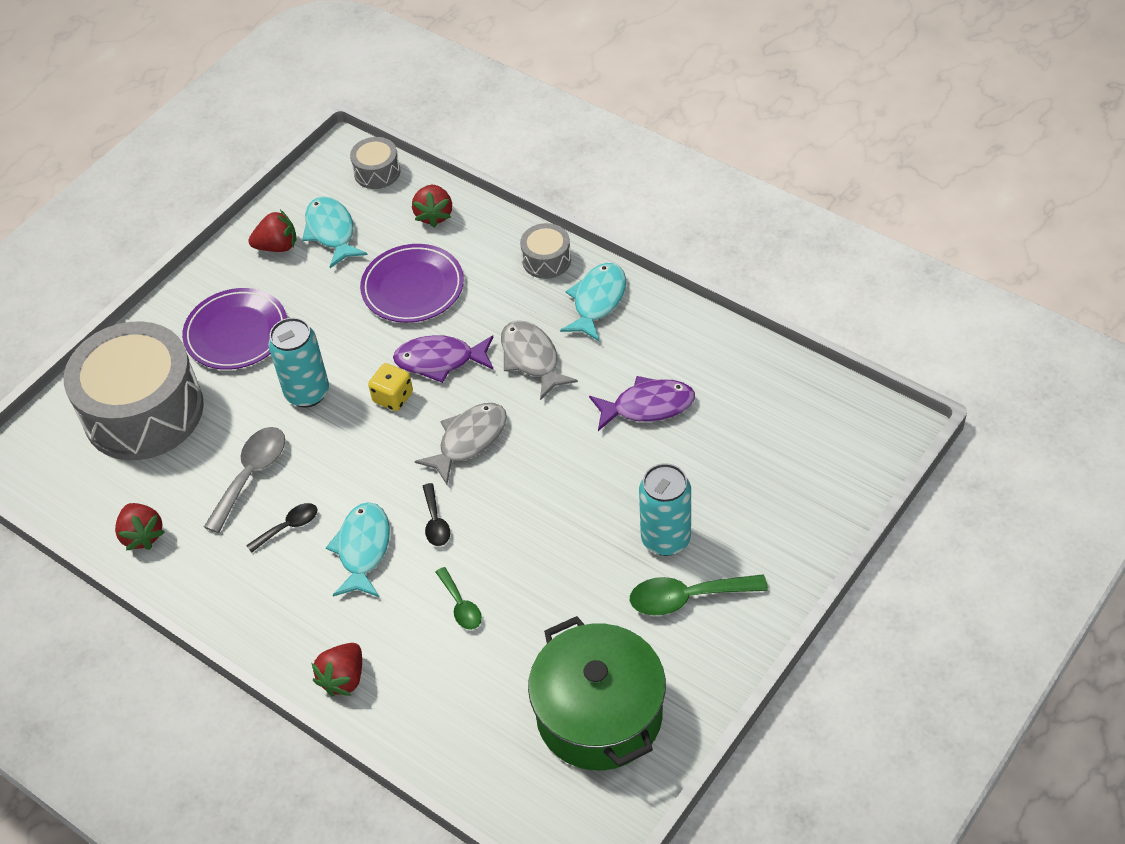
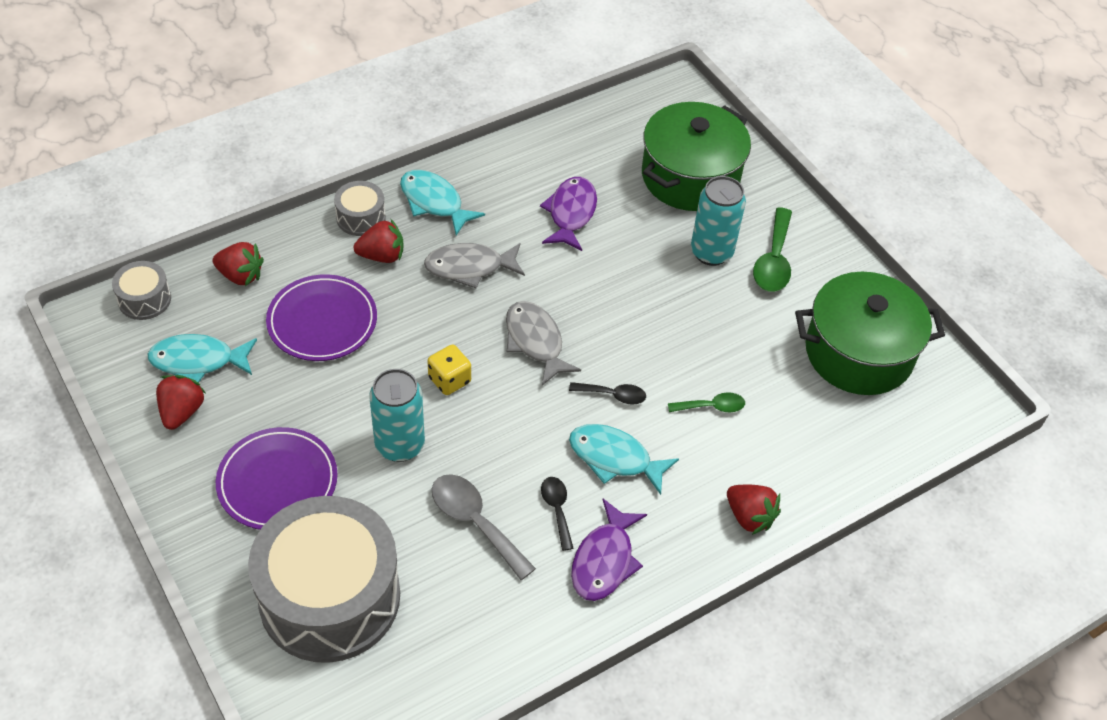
camera: 75 degrees left, 0 degrees up
(142, 535) = (498, 641): red strawberry -> red strawberry (382, 256)
(440, 360) = (428, 331): purple fish -> purple fish (604, 560)
(765, 485) = (690, 177): none -> green pot

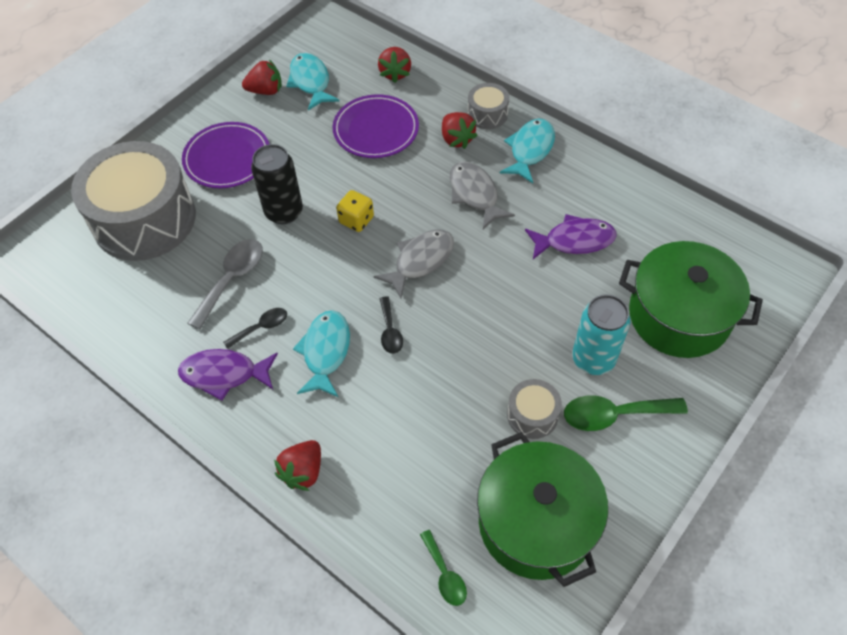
camera: 75 degrees right, 5 degrees up
(144, 299) = (349, 37): grey drum -> grey drum (532, 415)
(400, 445) = (284, 212): turquoise can -> black can
(712, 407) = (410, 409): green spoon -> green spoon (445, 574)

